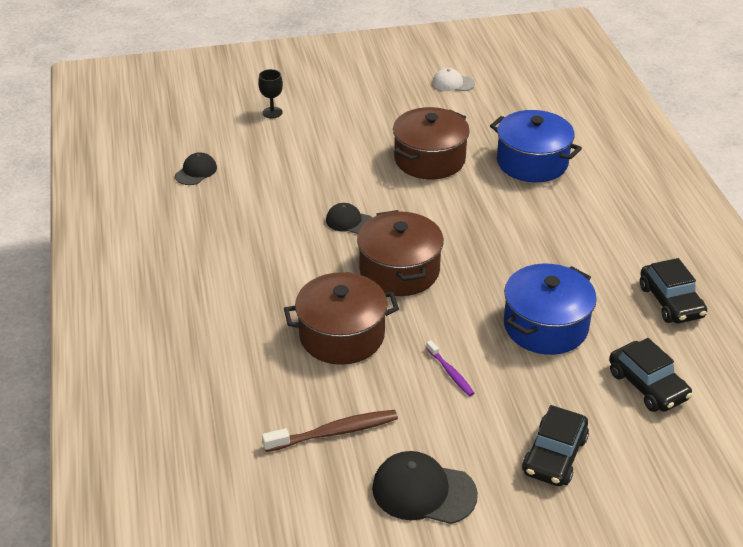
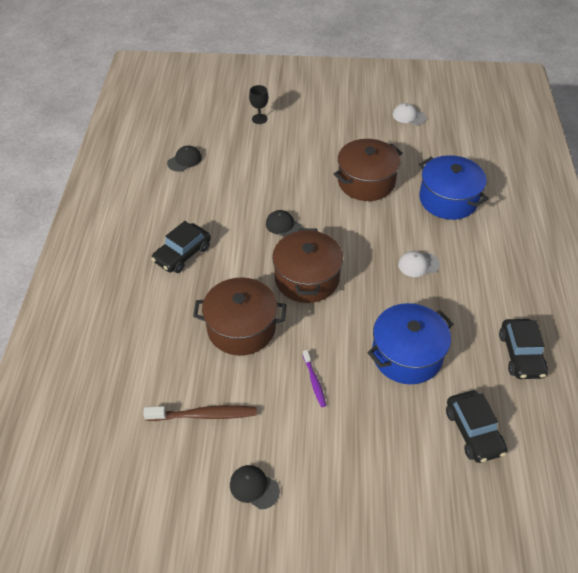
camera: 15 degrees right, 10 degrees up
(423, 491) = (254, 487): black cap -> black cap, size x0.60
(523, 234) = (418, 264): none -> white cap
(554, 455) = (372, 480): black car -> black car (182, 254)

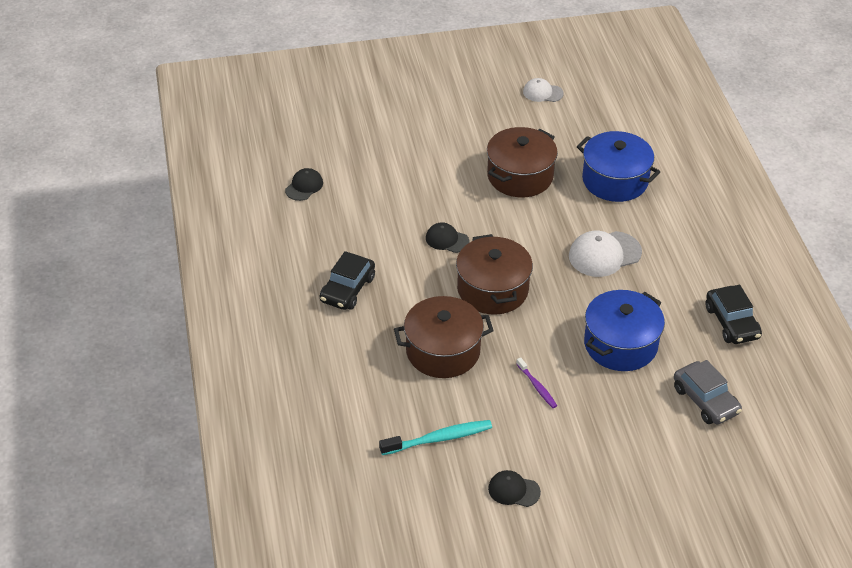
camera: 15 degrees left, 5 degrees down
(203, 415) = (438, 439): brown toothbrush -> turquoise toothbrush
(259, 119) = (371, 123): black goblet -> none
(418, 264) = (604, 254): white cap -> white cap, size x1.66
(473, 431) = (705, 400): black car -> grey car

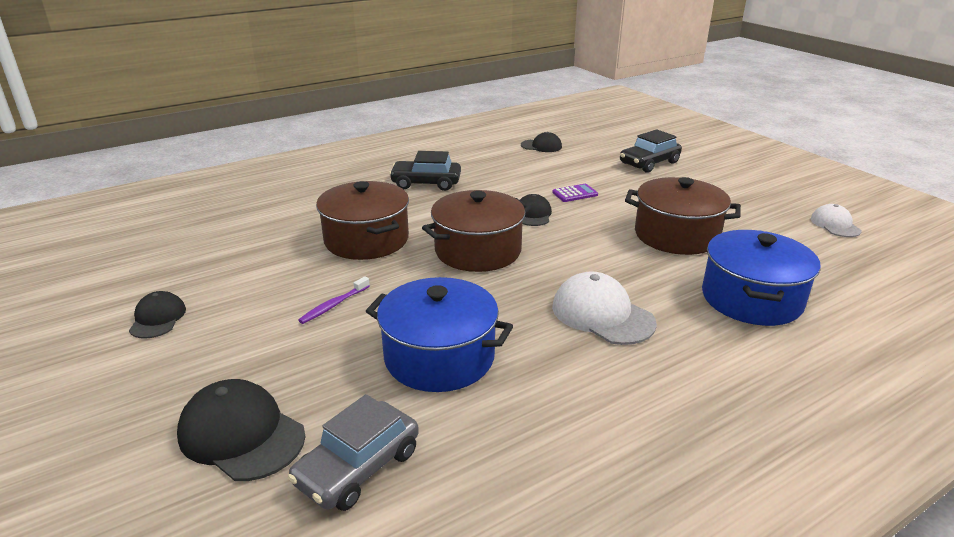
camera: 70 degrees right, 15 degrees down
(422, 202) = (575, 193): none -> purple calculator
(438, 439) = (236, 259): turquoise toothbrush -> none
(662, 448) = (241, 434): none -> black cap
(731, 322) = (557, 470): black car -> black car (649, 163)

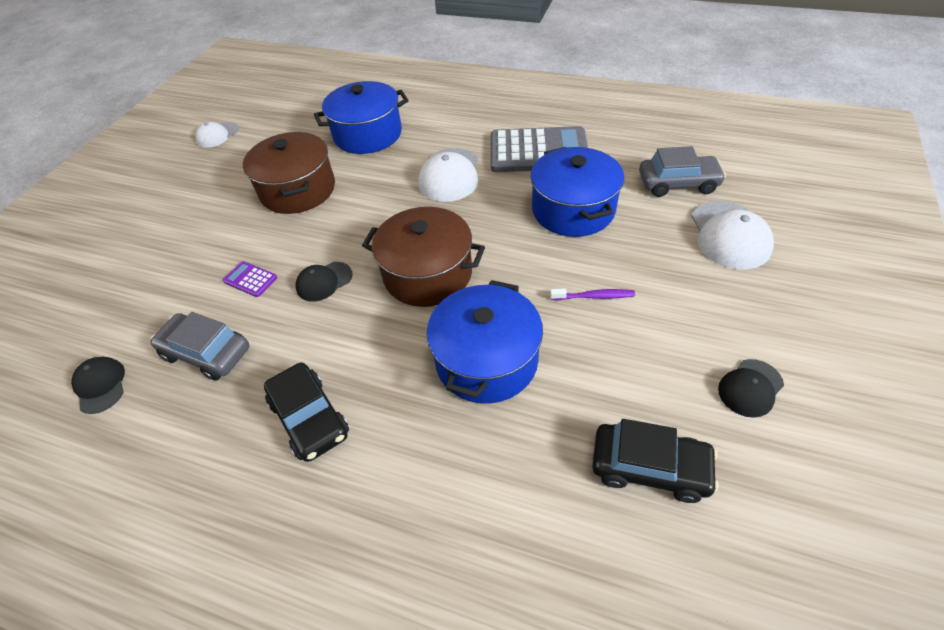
camera: 125 degrees left, 20 degrees up
(241, 434) = (729, 235): black cap -> white cap
(366, 240) = (486, 360): brown pot -> blue pot
(523, 170) = (206, 352): none -> grey car
(573, 396) = (538, 151): none -> grey calculator
(649, 163) = (123, 268): black car -> black car (649, 467)

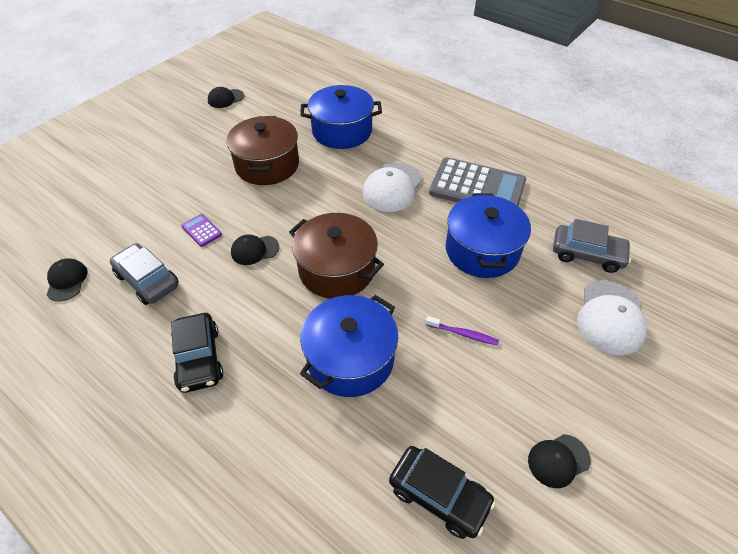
camera: 15 degrees right, 0 degrees up
(217, 135) = (226, 99): white cap -> black cap

